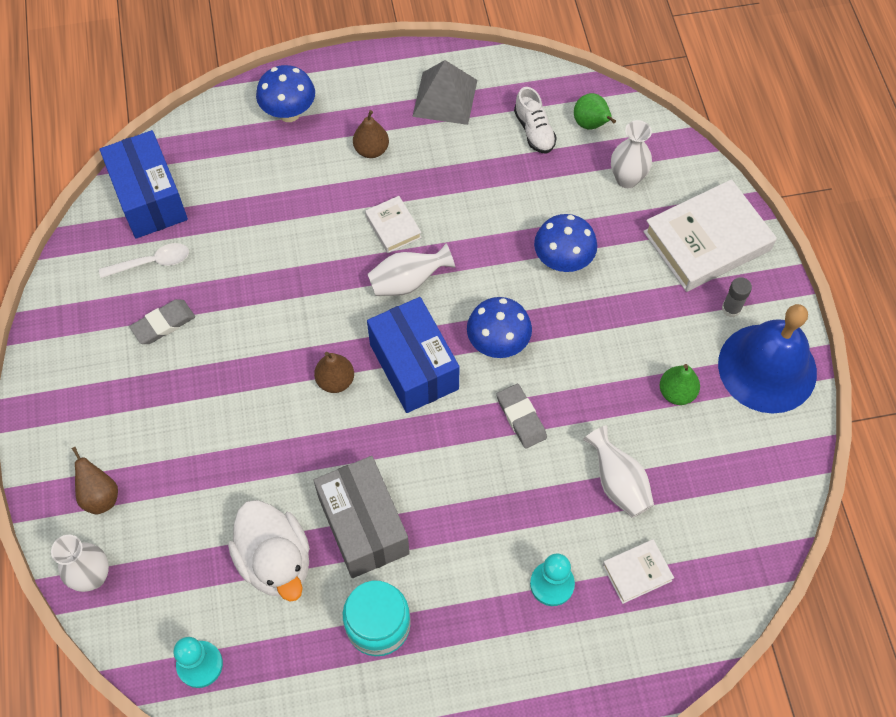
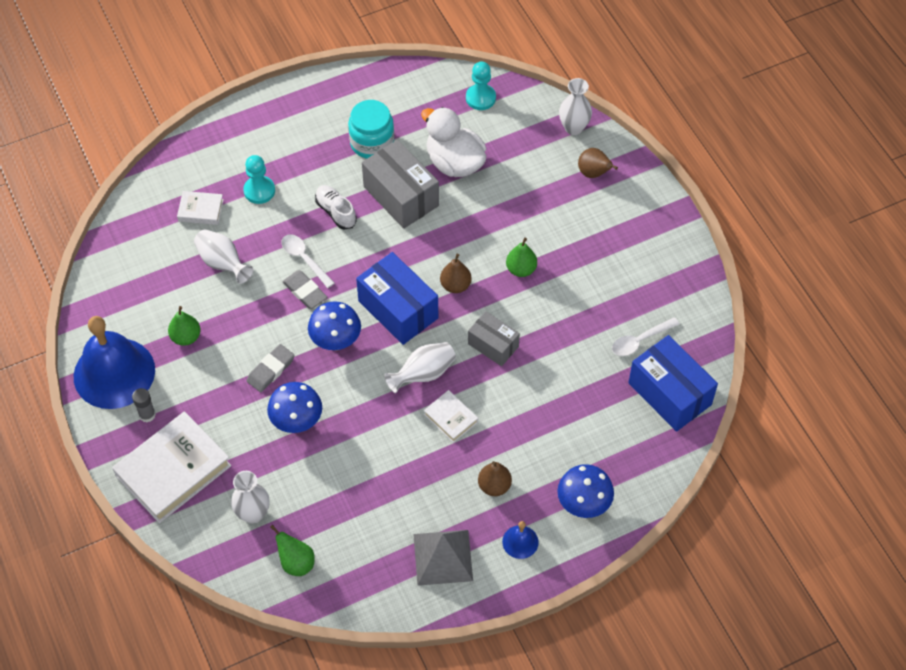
camera: 165 degrees right, 5 degrees down
(163, 324) = (606, 296): grey eraser -> grey eraser (271, 370)
(249, 382) = (521, 269): none -> green pear
(318, 296) = (493, 345): none -> grey box
(365, 95) = (520, 542): none -> blue bell
(512, 463) = (304, 259): none -> white spoon
(534, 131) = (349, 542): white shoe -> white shoe (336, 212)
(637, 572) = (201, 210): white book -> white book turned 45 degrees clockwise

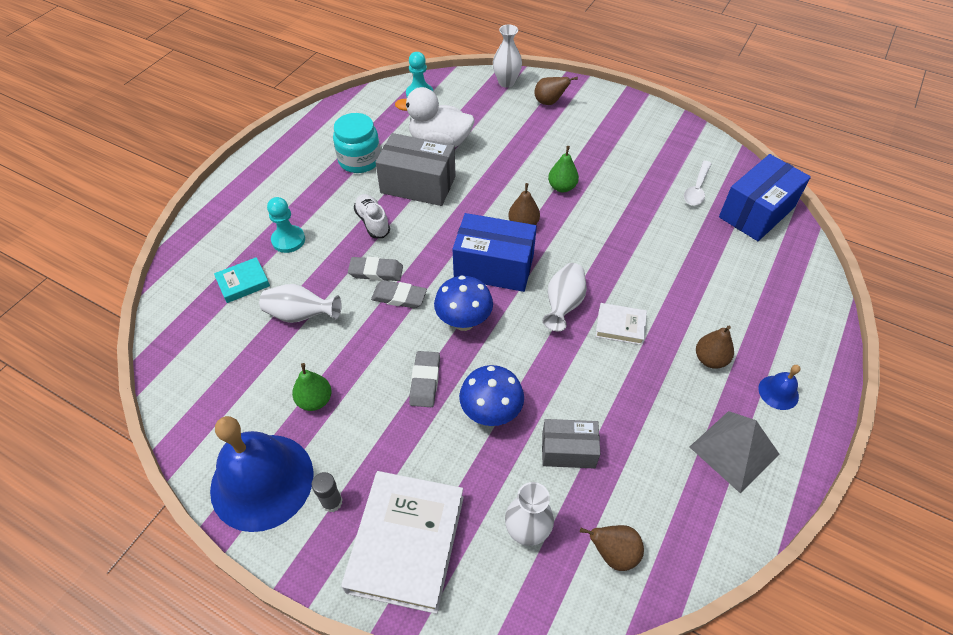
camera: 35 degrees left, 5 degrees down
(201, 210) = (243, 283): white book -> turquoise book
(296, 563) = (613, 553): green pear -> brown pear
(304, 259) = (376, 271): white spoon -> grey eraser
(336, 212) = (372, 222): white shoe -> white shoe turned 45 degrees clockwise
(493, 345) = (596, 251): grey box -> grey box (568, 450)
(583, 504) = (790, 329): blue mushroom -> none
(669, 394) = (756, 212): blue box -> blue box turned 60 degrees counterclockwise

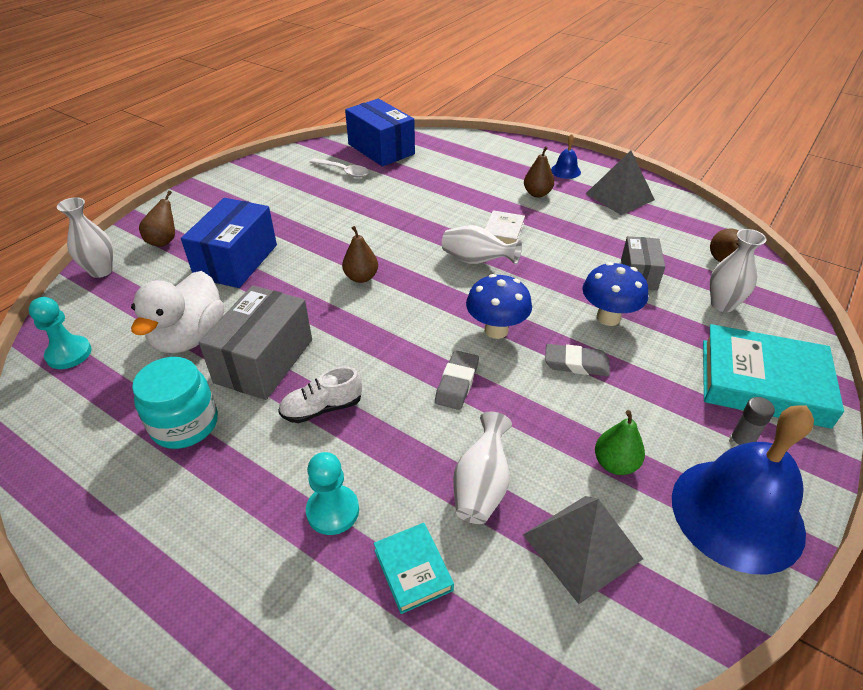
camera: 85 degrees left, 10 degrees down
(247, 373) = (582, 546): none -> grey pyramid
(376, 271) = (413, 405): grey eraser -> none
(406, 543) = (763, 382): white book -> turquoise book
(494, 267) = (420, 303): blue box -> blue box (236, 261)
(562, 187) = (313, 246): green pear -> none

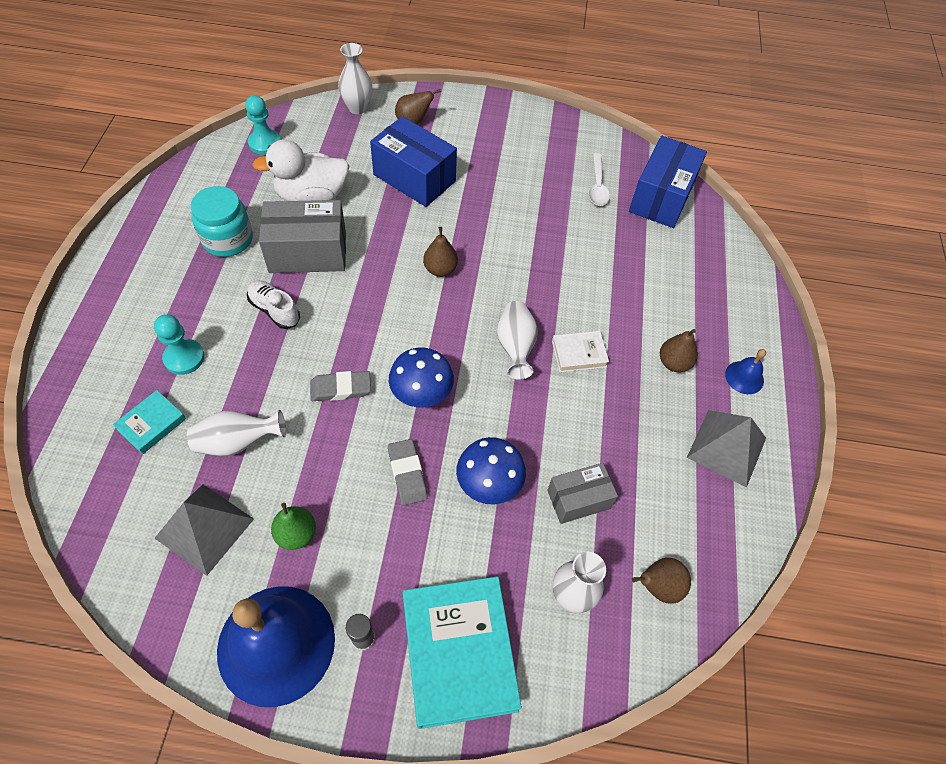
camera: 60 degrees right, 15 degrees up
(236, 261) = (414, 178): blue box -> blue box turned 45 degrees clockwise

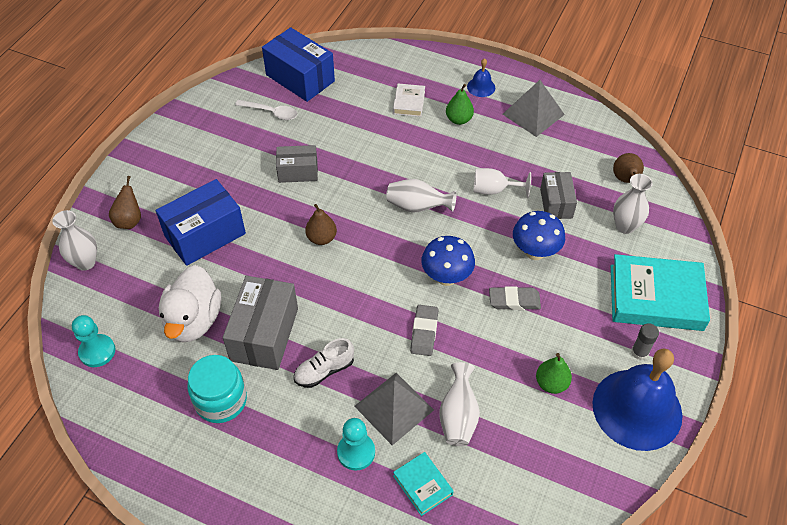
camera: 70 degrees left, 5 degrees down
(204, 528) = (534, 450): grey pyramid -> grey pyramid (394, 408)
(523, 228) = (298, 172): none -> grey box
(572, 422) = (494, 190): none -> white goblet
(579, 354) = (435, 170): white book -> white book (409, 103)
(673, 363) = (459, 119): brown pear -> green pear

